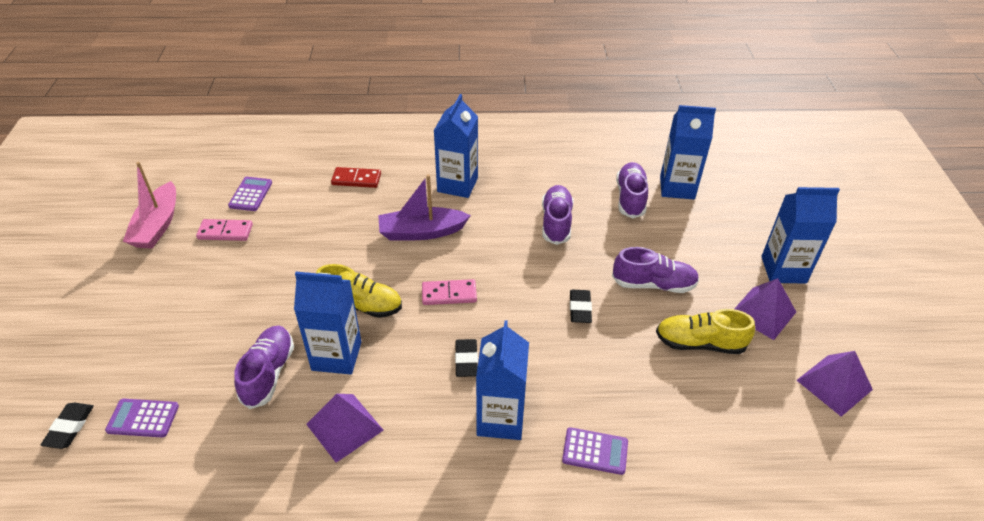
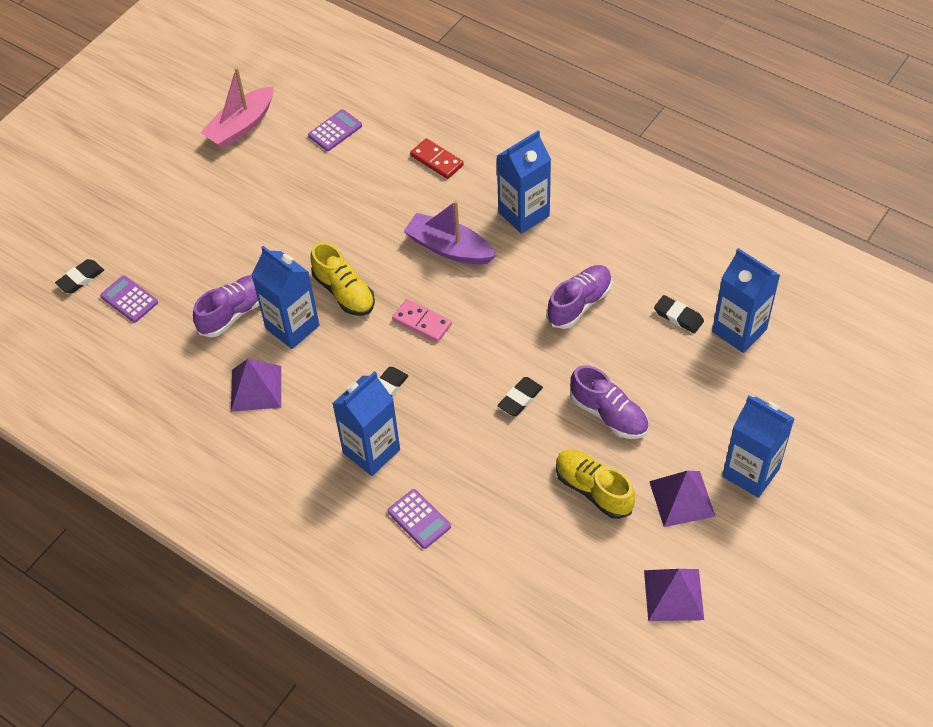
camera: 40 degrees right, 10 degrees up
(225, 232) = (288, 161): pink domino -> none
(630, 198) = (678, 316): purple shoe -> black eraser

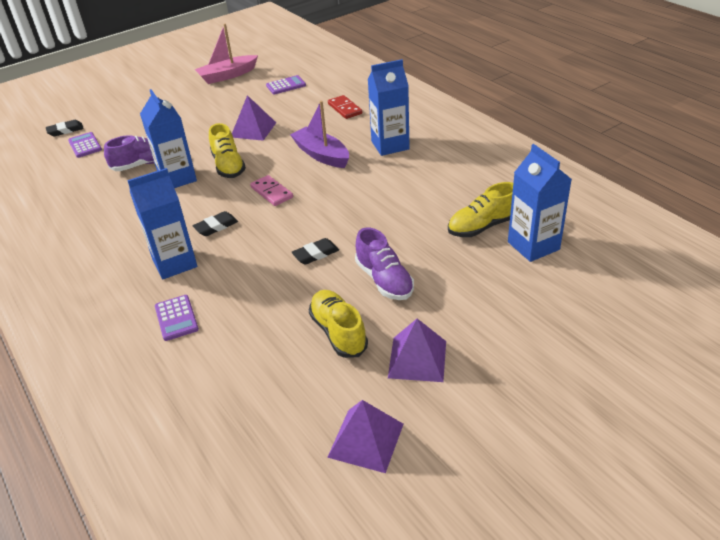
camera: 20 degrees right, 15 degrees down
(256, 388) = (124, 207): purple pyramid -> purple pyramid (253, 129)
(579, 304) = (402, 203): purple shoe -> none
(678, 316) = (482, 226): black eraser -> yellow shoe
(751, 472) = (496, 354): blue carton -> none

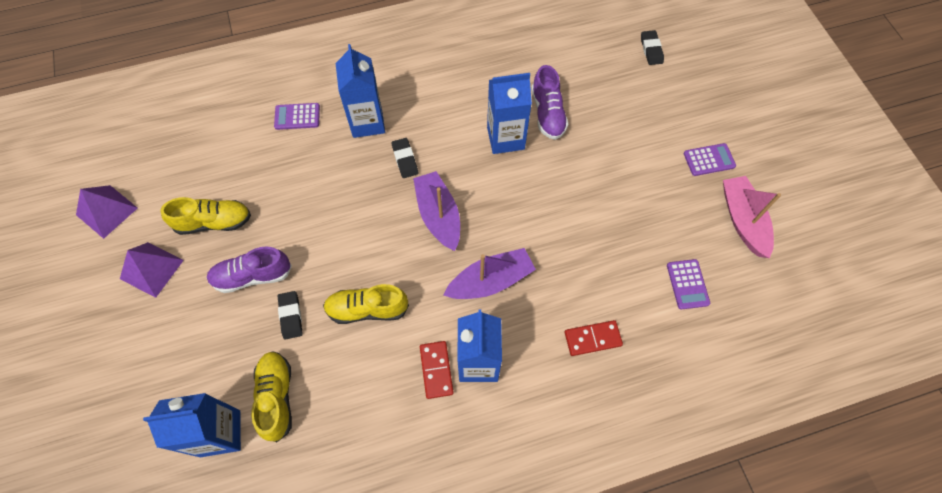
camera: 105 degrees right, 25 degrees up
(85, 145) = (610, 65): purple calculator -> purple calculator (709, 160)
(228, 166) = (509, 186): yellow shoe -> yellow shoe (367, 309)
(253, 129) = (580, 224): purple pyramid -> none
(271, 192) = (438, 216): pink domino -> purple boat
(315, 254) = (320, 231): black eraser -> black eraser (291, 316)
(407, 160) = (436, 370): none -> red domino

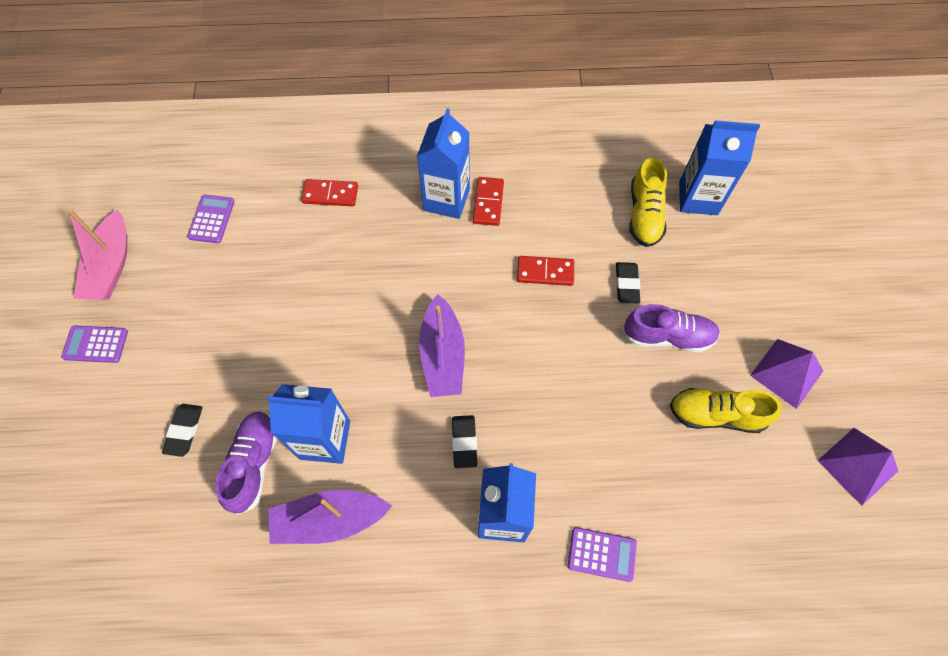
camera: 165 degrees left, 0 degrees up
(367, 309) = (545, 272): yellow shoe -> red domino
(490, 281) = (409, 269): purple boat -> purple boat (330, 520)
(651, 50) = (52, 536): black eraser -> black eraser (184, 431)

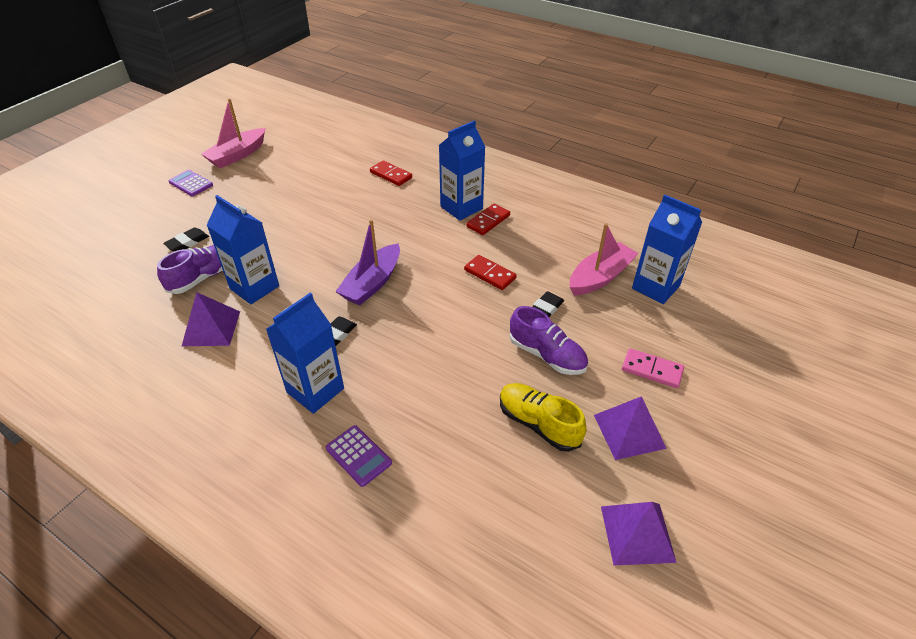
camera: 35 degrees right, 20 degrees down
(211, 219) = (311, 158): purple calculator -> none
(330, 520) = (211, 328): purple boat -> purple pyramid
(644, 215) = (600, 277): yellow shoe -> pink boat
(759, 296) = (652, 370): none -> pink domino

